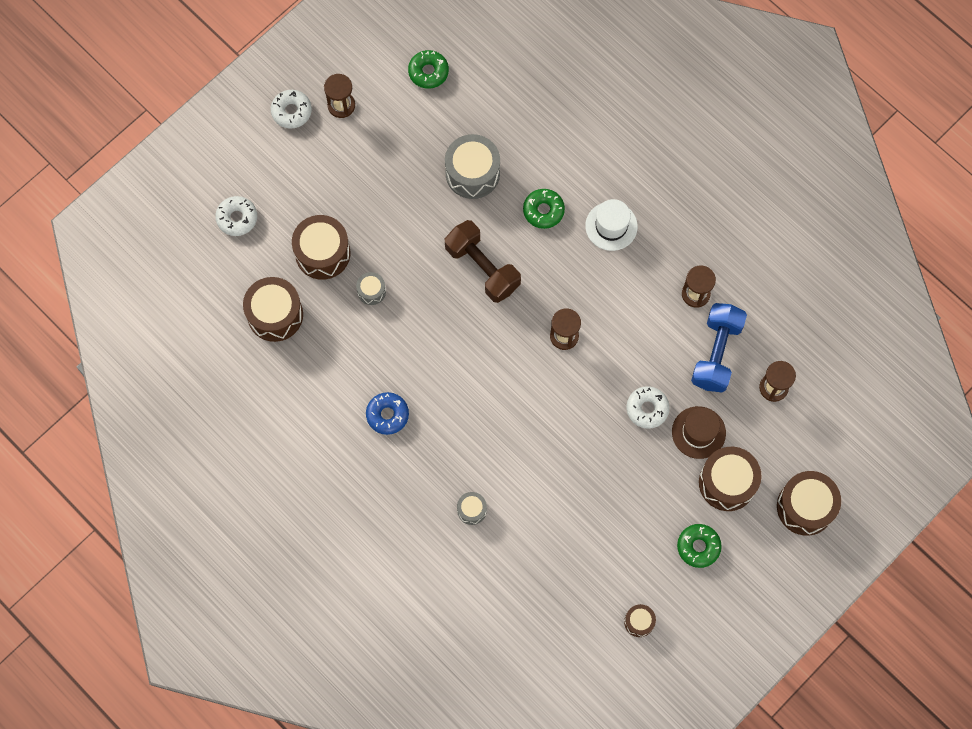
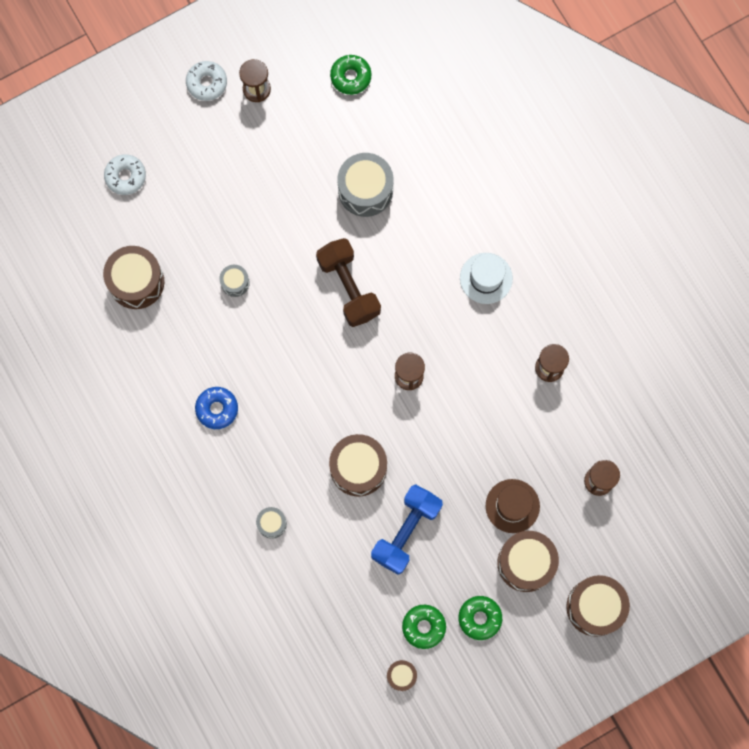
camera: 15 degrees right, 5 degrees up
(322, 253) = (198, 233): brown drum -> brown drum (358, 468)
(543, 211) = (424, 245): green donut -> green donut (423, 627)
(647, 409) = (469, 469): white donut -> none
(716, 353) = (552, 432): blue dumbbell -> blue dumbbell (406, 531)

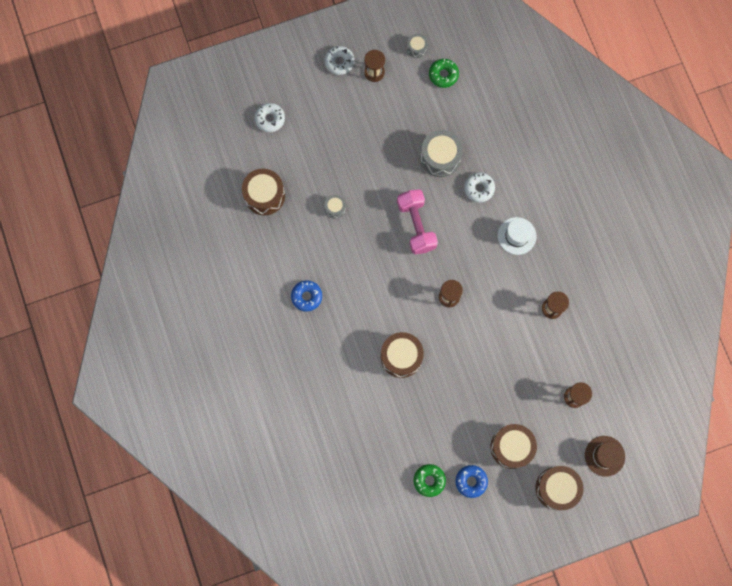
camera: 10 degrees right, 0 degrees up
(272, 523) = (332, 386): grey drum -> grey drum (416, 48)
(348, 287) = (416, 225): brown dumbbell -> pink dumbbell
(401, 676) = (407, 513): brown drum -> none
(406, 531) = (428, 409): blue dumbbell -> none
(424, 223) = (479, 188): none -> white donut
(479, 618) = (471, 481): green donut -> blue donut
(512, 506) = (508, 404): brown hat -> brown hat (604, 456)

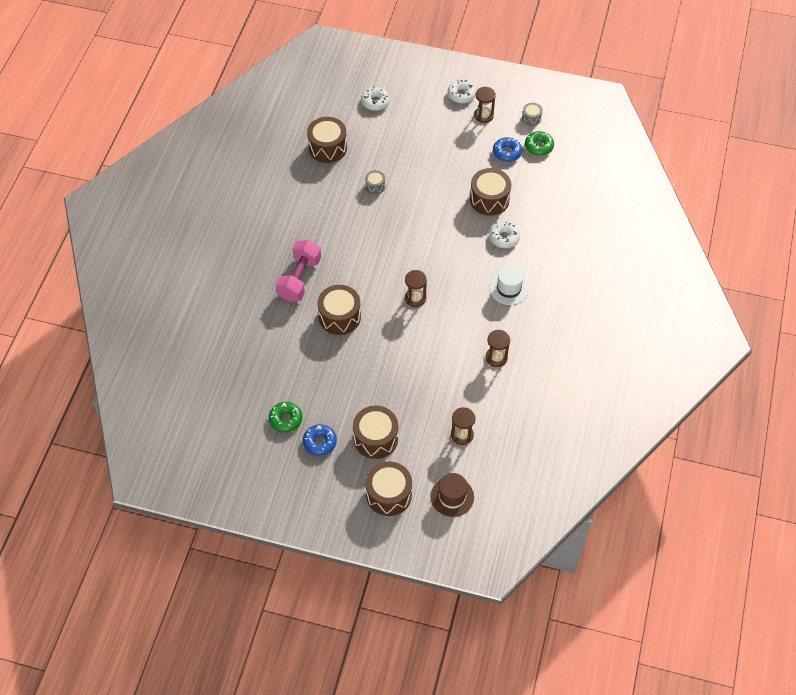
camera: 35 degrees right, 20 degrees down
(306, 296) = (301, 231): blue donut -> blue donut (507, 152)
(416, 225) = (430, 234): pink dumbbell -> pink dumbbell (299, 279)
(440, 157) = (489, 199): grey drum -> brown drum

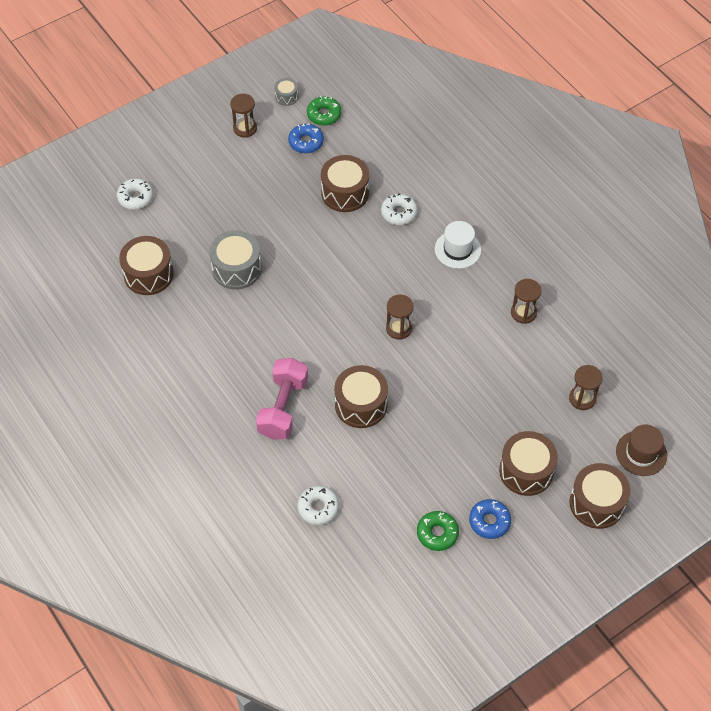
camera: 50 degrees left, 0 degrees up
(299, 279) = (283, 408): pink dumbbell -> pink dumbbell turned 45 degrees clockwise
(375, 186) = (236, 269): grey drum -> grey drum, size x1.95
(461, 95) = (202, 127): white donut -> white donut (318, 508)

